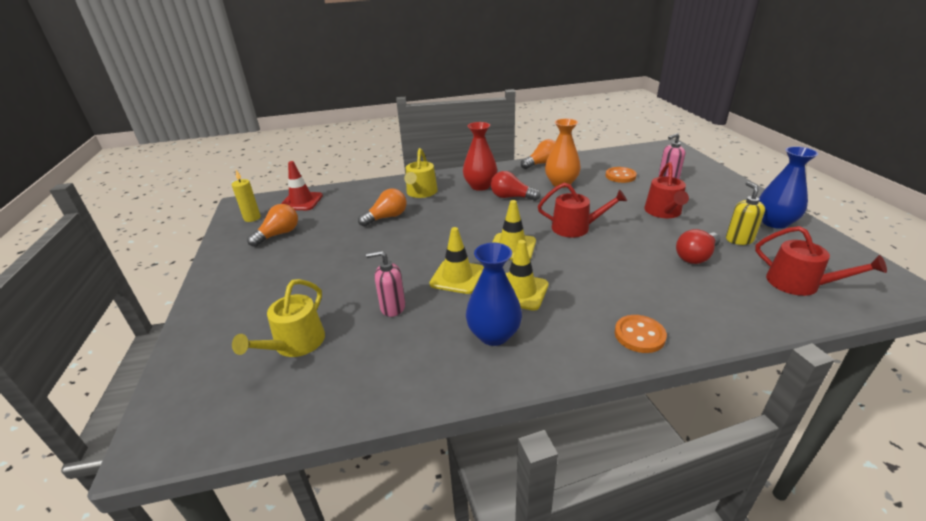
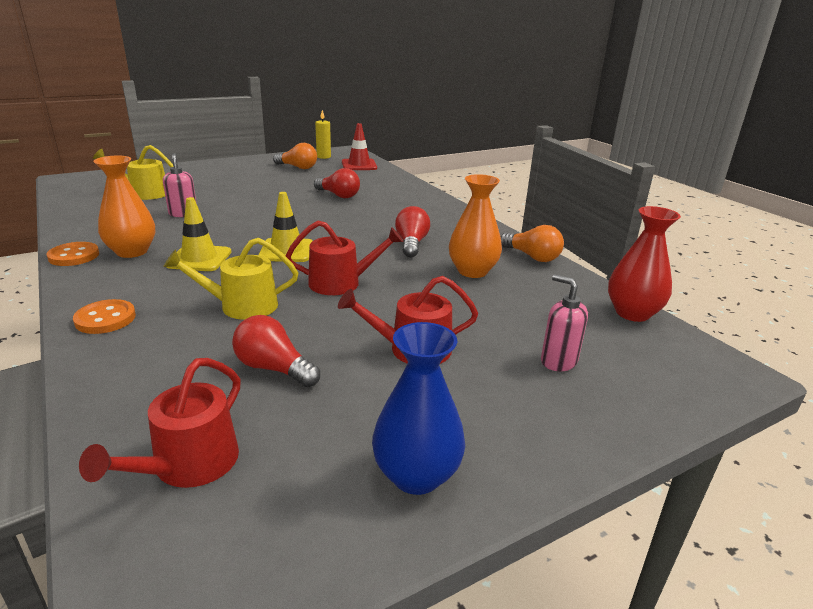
camera: 70 degrees right, 5 degrees down
(386, 217) = (338, 195): orange light bulb -> red light bulb
(421, 193) = (400, 202): yellow watering can -> yellow watering can (241, 306)
(457, 277) = (228, 231): yellow traffic cone -> none
(480, 186) = (433, 226): red vase -> red vase (632, 313)
(493, 335) = (132, 251): blue vase -> orange vase
(575, 228) = (341, 283): red watering can -> red watering can turned 90 degrees counterclockwise
(620, 176) = (532, 315): orange button -> orange button (74, 256)
(739, 239) = (334, 417): yellow soap dispenser -> none

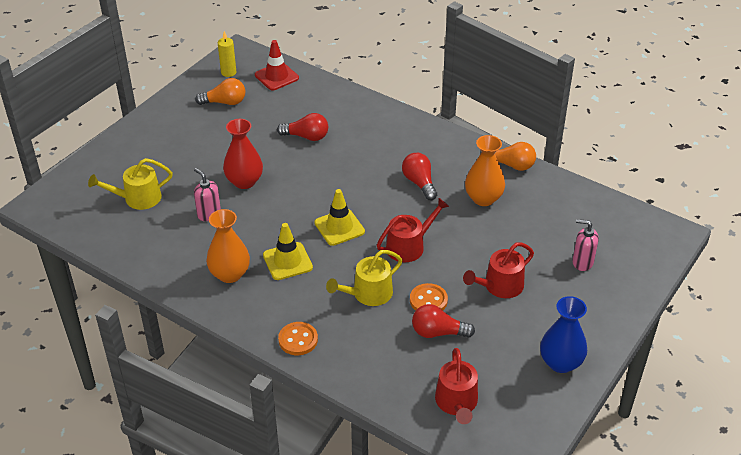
camera: 25 degrees left, 15 degrees up
(74, 256) = (194, 296): orange button -> orange button (428, 300)
(632, 313) = (602, 202): red vase -> red vase (244, 181)

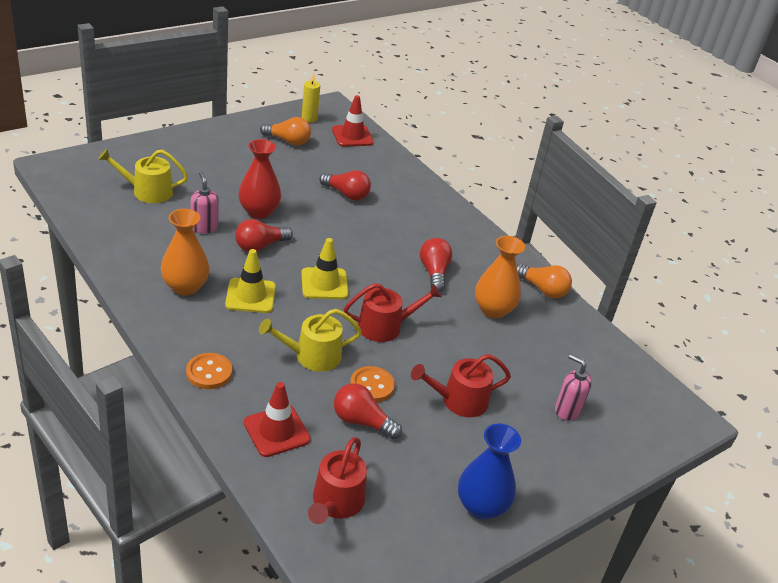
camera: 15 degrees right, 5 degrees down
(266, 213) = (260, 246): none -> red light bulb
(380, 366) = (276, 431): none -> red traffic cone

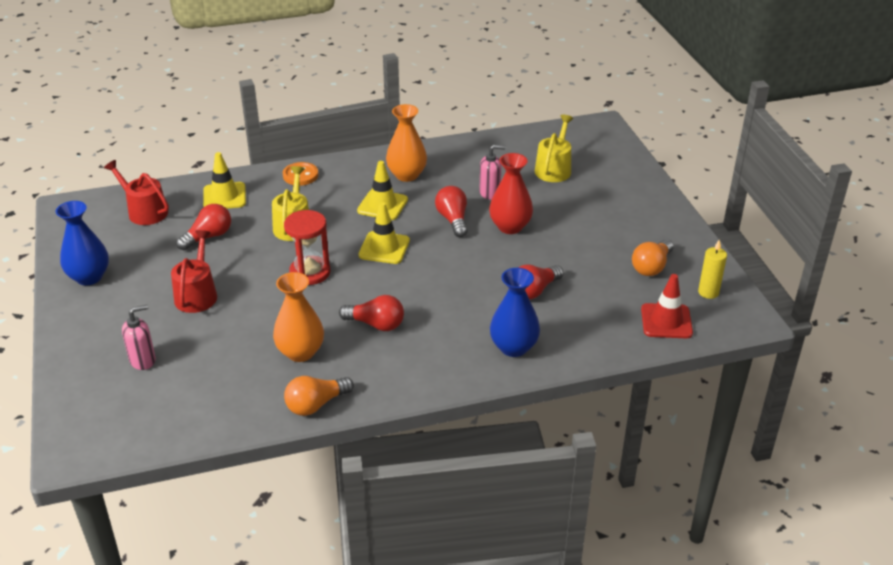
camera: 115 degrees right, 0 degrees up
(276, 431) = (224, 196): red traffic cone -> yellow traffic cone
(372, 386) = (242, 249): orange button -> none
(385, 326) = (310, 272): red watering can -> red hourglass
(420, 200) = (513, 347): none -> blue vase

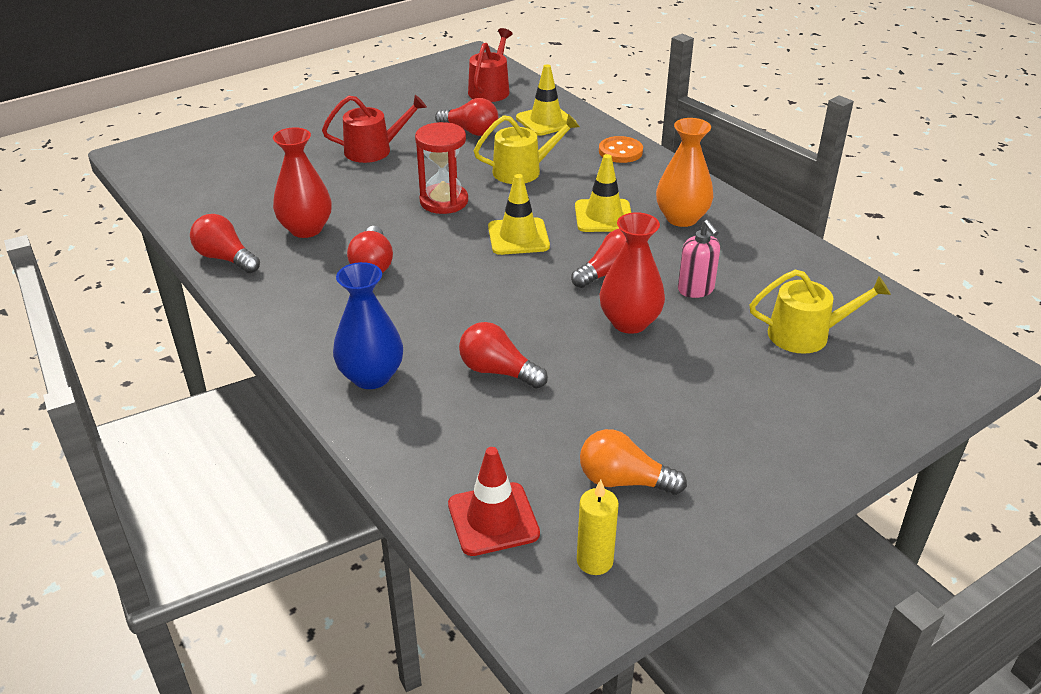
camera: 70 degrees right, 0 degrees up
(89, 277) = (373, 94): blue vase -> none
(143, 360) = (264, 151): pink soap dispenser -> none
(300, 352) = (306, 229): orange vase -> red vase
(316, 404) = (226, 258): orange light bulb -> red light bulb

